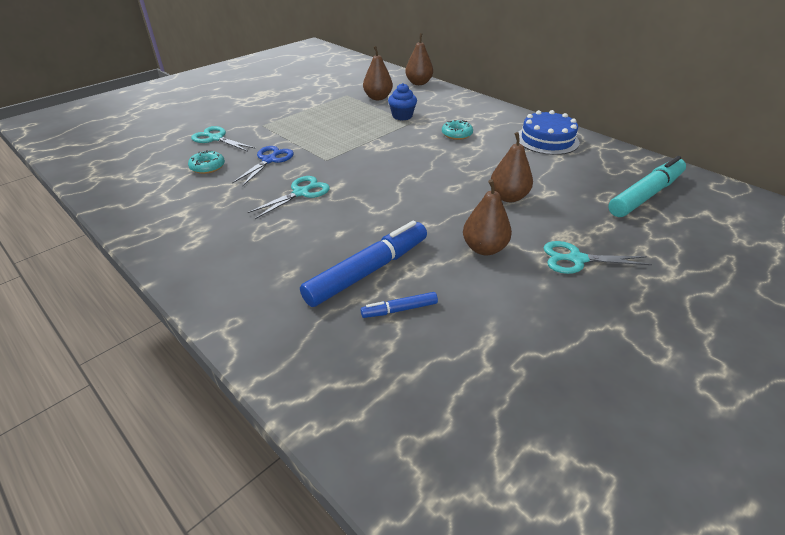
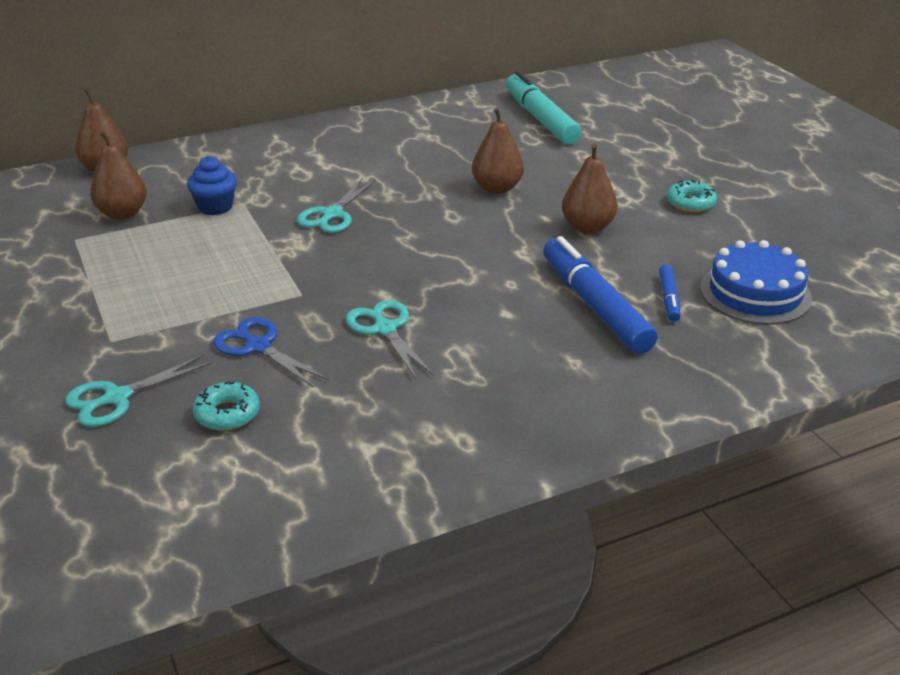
camera: 70 degrees left, 5 degrees down
(456, 134) = (315, 181): turquoise donut -> turquoise donut (690, 203)
(547, 140) = (384, 130): blue cake -> blue cake (755, 293)
(577, 259) = (629, 185): turquoise scissors -> turquoise scissors (332, 214)

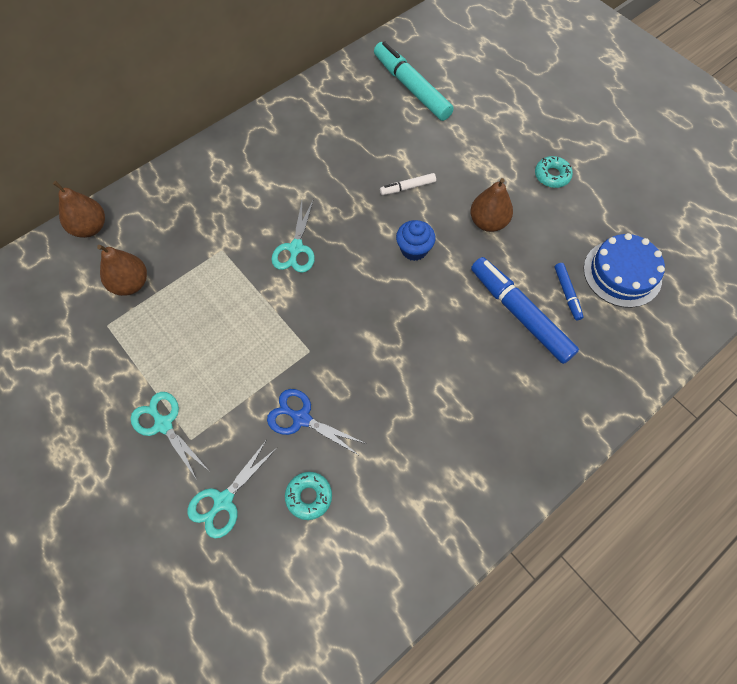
camera: 15 degrees left, 30 degrees up
(215, 207) = (201, 259): blue cupcake -> blue cupcake (414, 249)
(385, 329) = (384, 376): turquoise scissors -> turquoise scissors (163, 424)
(497, 188) = (407, 187): brown pear -> white marker

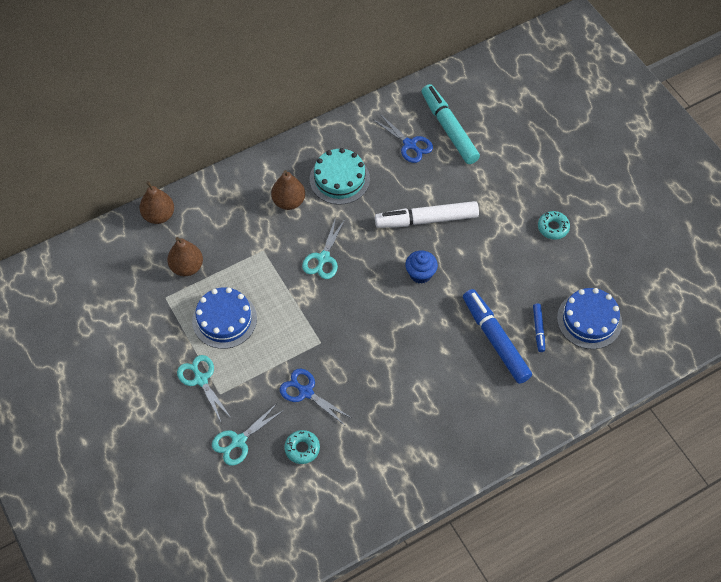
camera: 10 degrees right, 5 degrees down
(185, 341) = (224, 319): none -> blue cake
(299, 157) = (339, 179): none -> turquoise cake
(371, 109) = (409, 144): none -> blue scissors
(407, 187) = (426, 220): white marker -> white marker, size x2.10
(488, 222) = (487, 260): brown pear -> brown pear (289, 202)

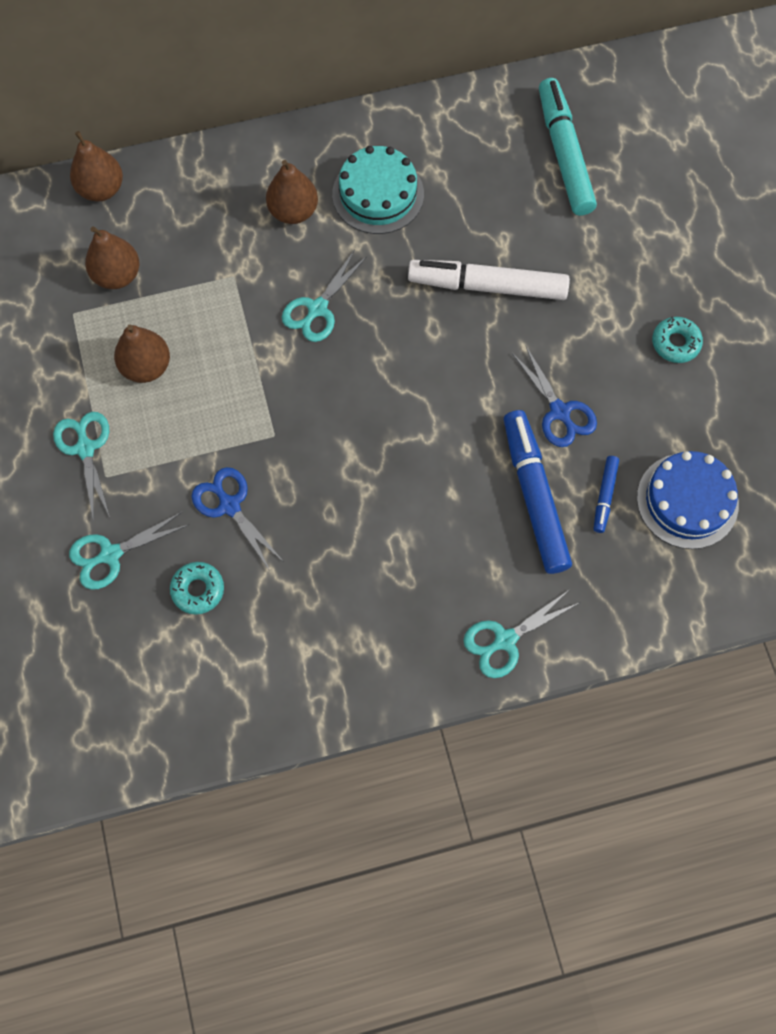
camera: 15 degrees right, 10 degrees up
(224, 319) = (146, 367): blue cake -> brown pear
(409, 144) = (497, 165): blue scissors -> blue scissors (559, 411)
(420, 274) = (453, 367): blue cupcake -> none
(504, 430) = (505, 640): none -> turquoise scissors

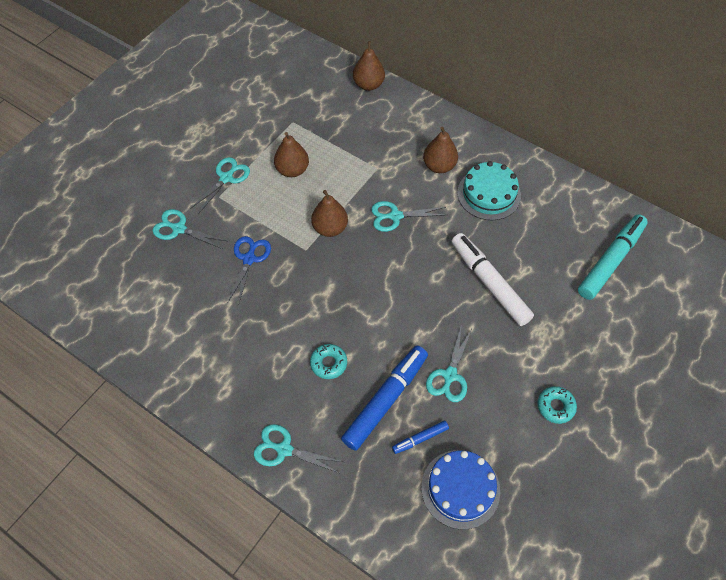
camera: 50 degrees right, 10 degrees down
(117, 275) = (329, 123): brown pear -> brown pear (330, 228)
(198, 590) = (191, 279): turquoise donut -> turquoise donut (328, 363)
(559, 411) = (450, 375): blue scissors -> turquoise scissors

